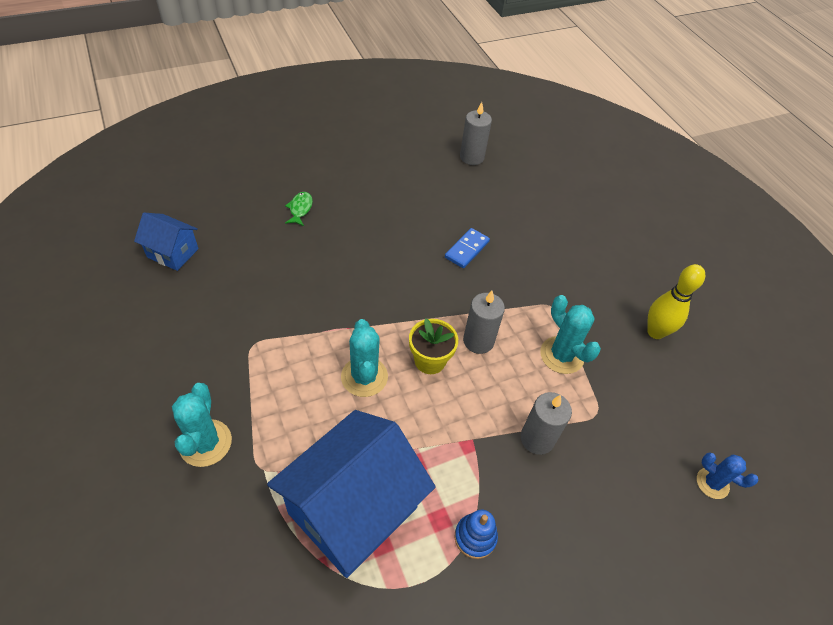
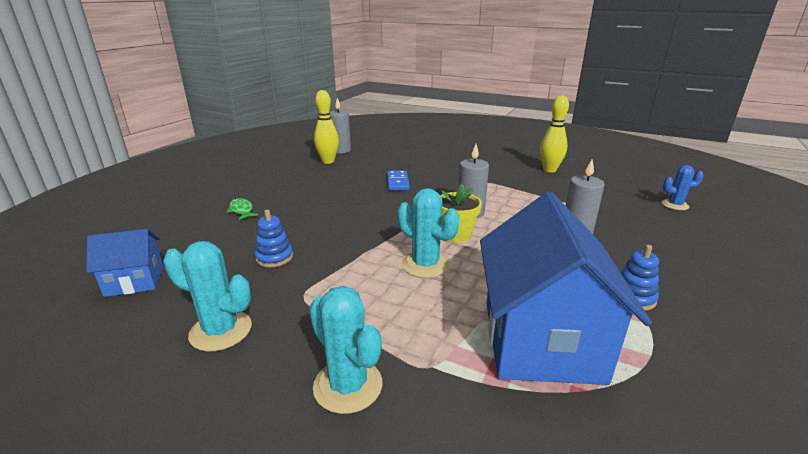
camera: 35 degrees left, 25 degrees down
(271, 288) = (274, 257): none -> blue stacking toy
(439, 171) = (328, 161): none -> yellow bowling pin
(561, 355) = (524, 197): turquoise cactus -> turquoise cactus (221, 331)

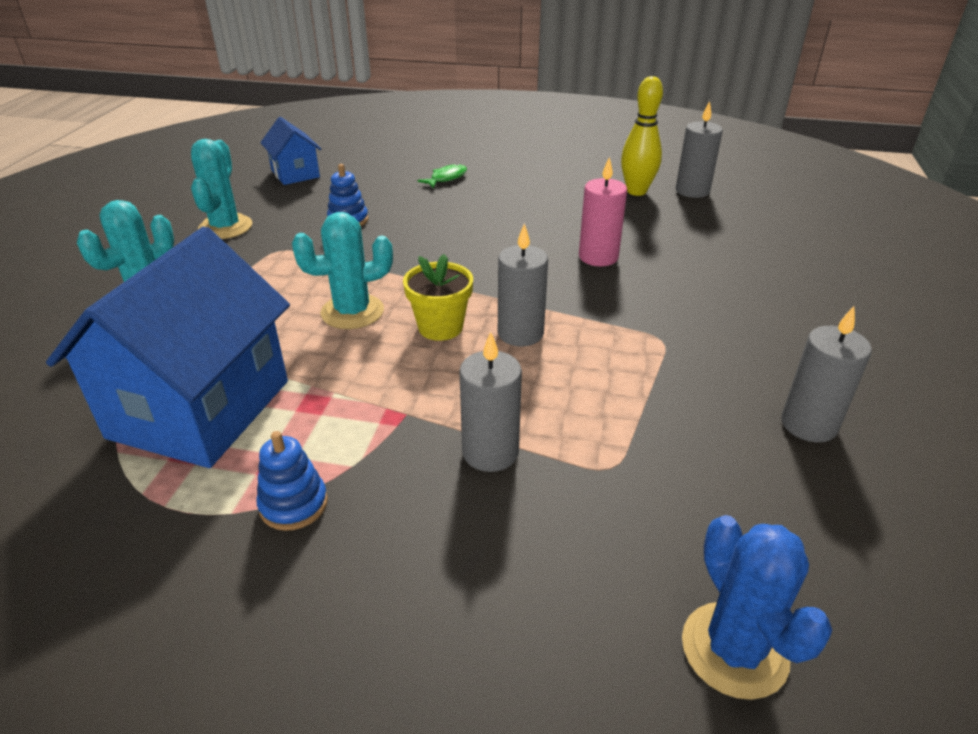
camera: 75 degrees right, 10 degrees up
(398, 182) = (598, 257): blue domino -> pink candle
(425, 265) = (352, 312): turquoise cactus -> turquoise cactus turned 45 degrees clockwise
(541, 340) = (200, 409): blue house -> blue house turned 60 degrees counterclockwise
(549, 170) = (808, 424): yellow bowling pin -> grey candle
(675, 205) = (734, 650): blue cactus -> blue cactus, size x1.53

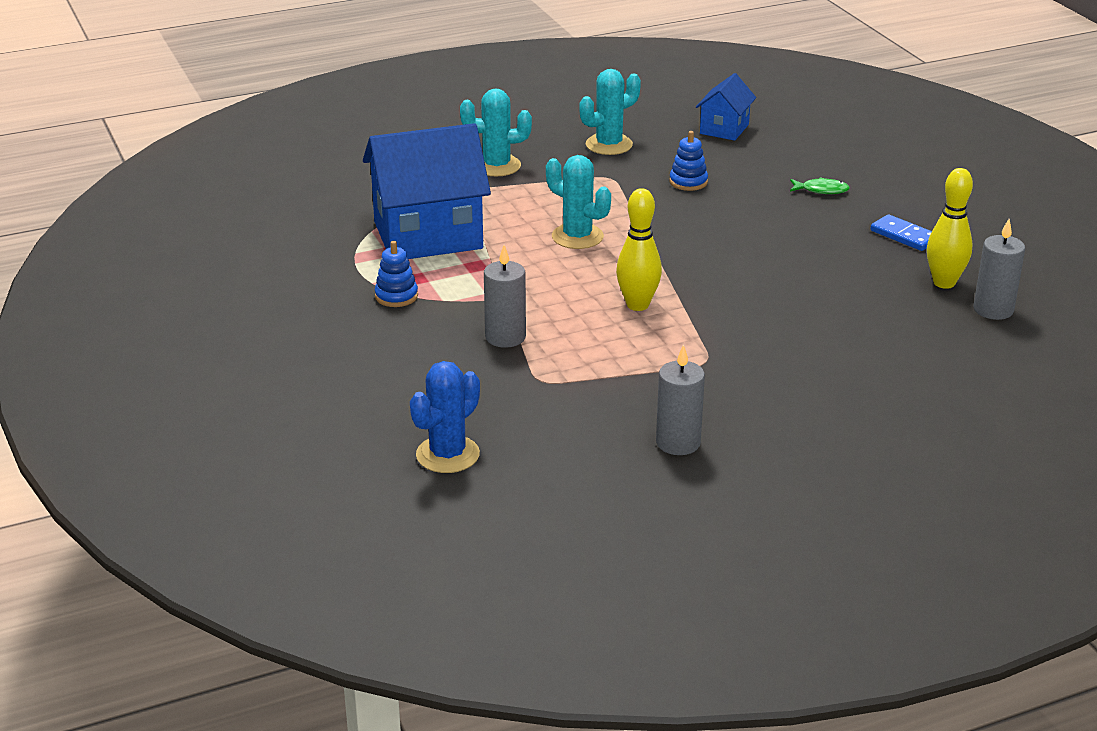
camera: 55 degrees right, 5 degrees down
(440, 327) = (604, 274): yellow flower pot -> none
(520, 333) = (637, 305): grey candle -> yellow bowling pin
(553, 178) = (904, 236): none -> blue domino
(598, 257) = (790, 301): pink candle -> none

